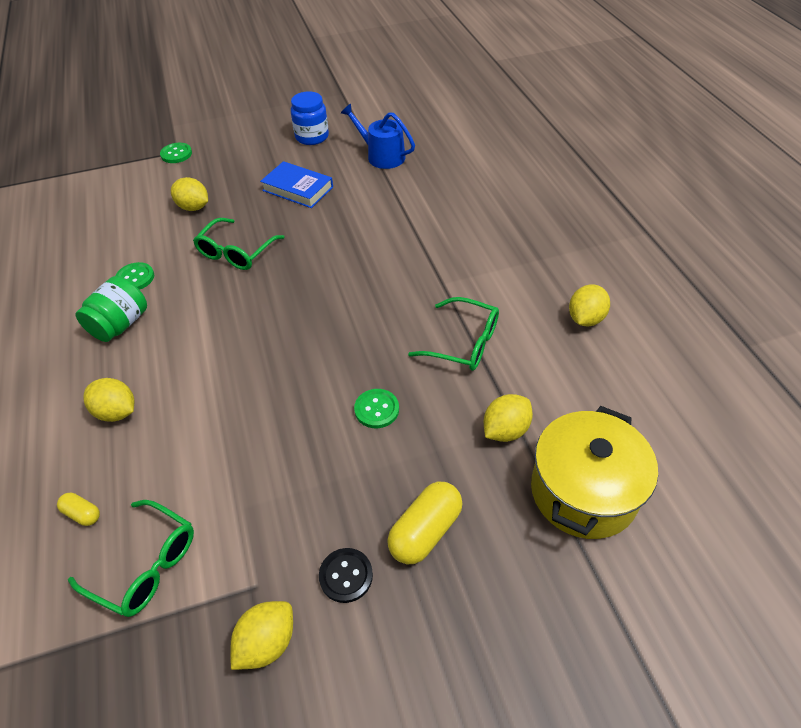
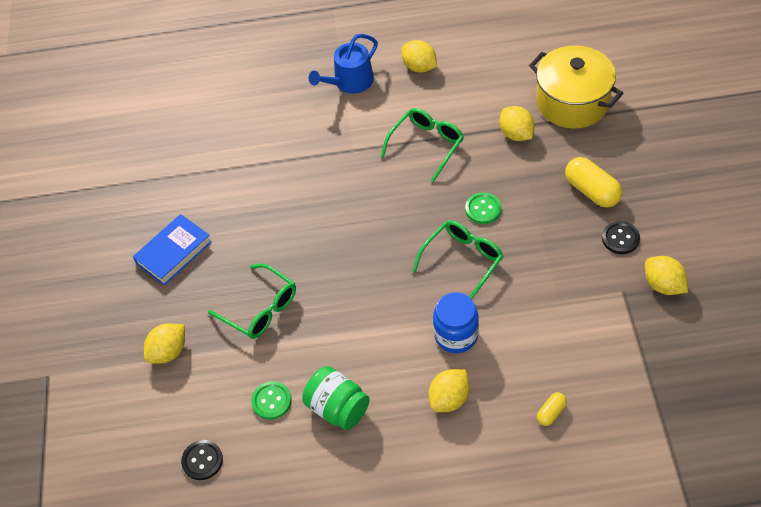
camera: 75 degrees left, 5 degrees up
(83, 247) = (202, 460): none -> black button
(145, 565) = (601, 362): green glasses -> green glasses (463, 261)
(176, 154) = (52, 376): green button -> none
(312, 137) = (80, 235): blue jar -> blue jar (456, 335)
(382, 156) = (145, 175): blue watering can -> blue watering can (350, 82)

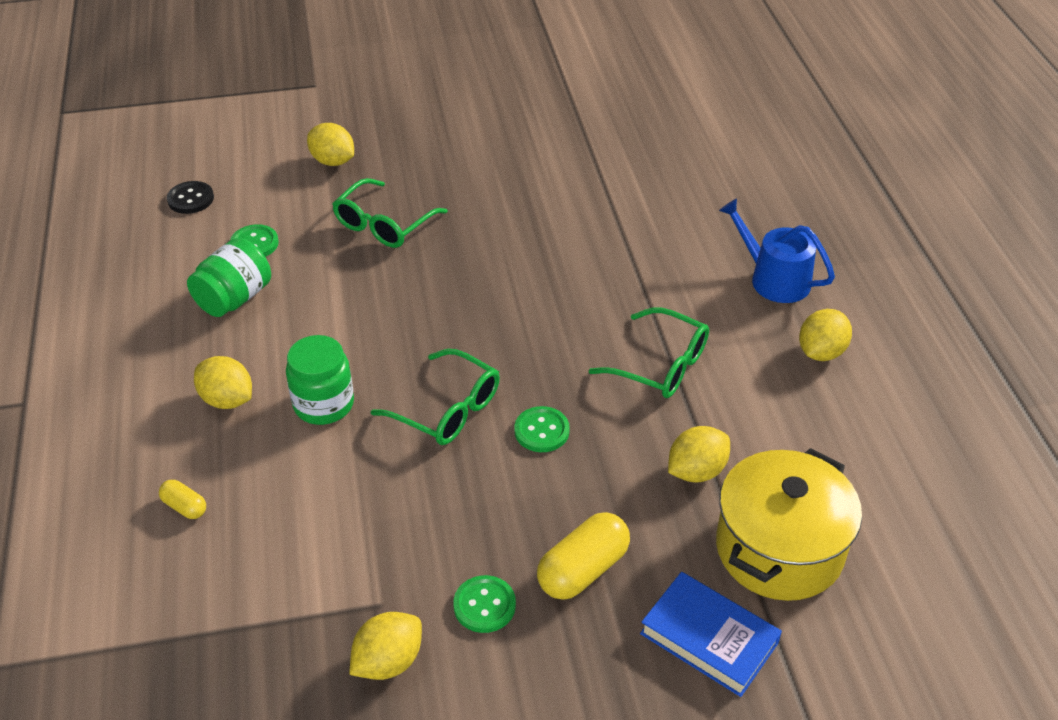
camera: 80 degrees right, 10 degrees down
(174, 252) = (470, 150): blue book -> blue book (709, 638)
(456, 335) = (324, 404): blue jar -> green jar
(620, 238) = (484, 605): black button -> green button

